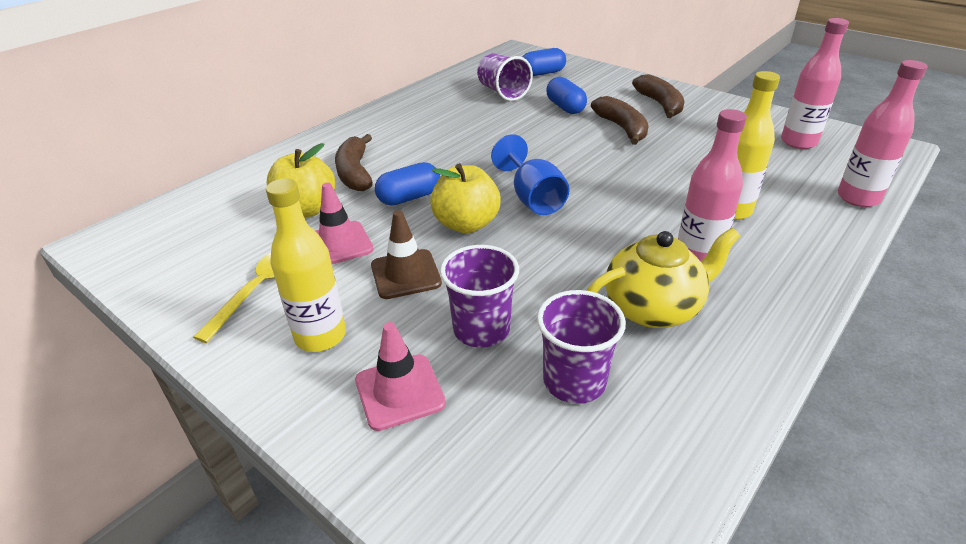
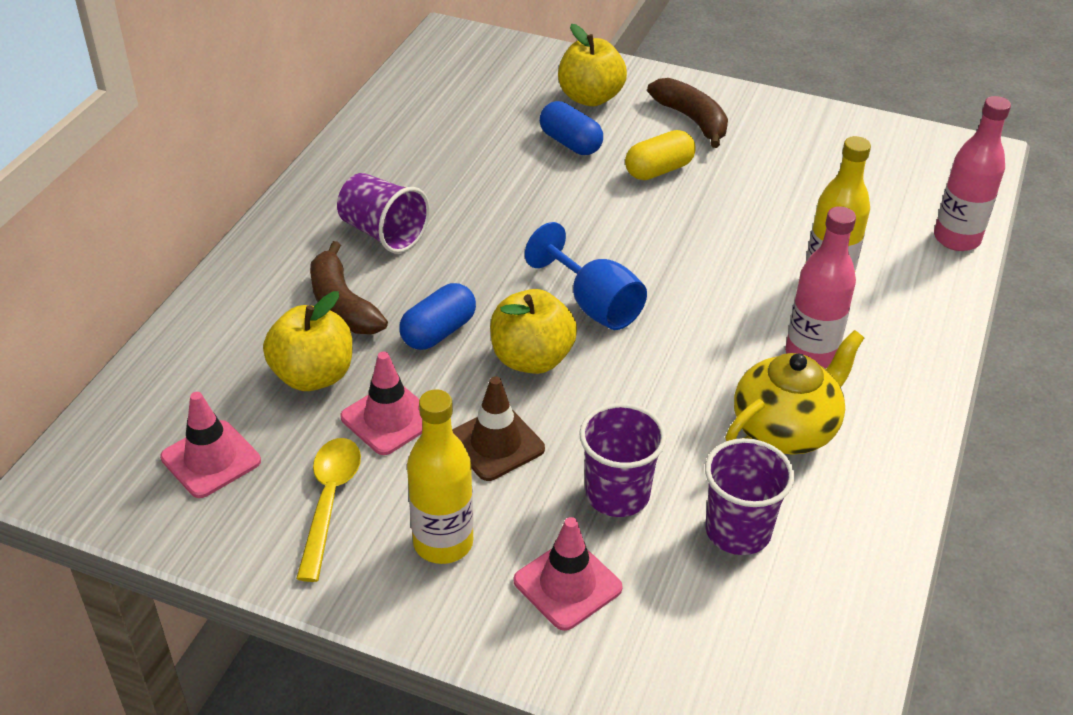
camera: 20 degrees left, 5 degrees up
(201, 247) = (211, 459): none -> pink traffic cone
(503, 92) = (472, 126): purple cup -> purple cup (383, 233)
(542, 73) = (511, 80): blue capsule -> none
(592, 86) = (590, 98): none -> yellow apple
(622, 128) = (659, 170): brown banana -> yellow capsule
(798, 142) = (875, 162): pink bottle -> none

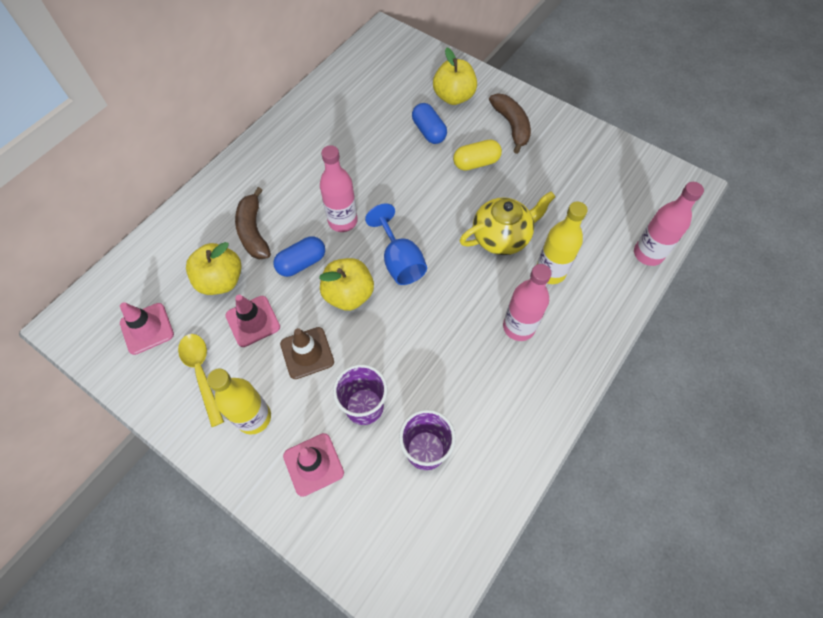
camera: 15 degrees right, 20 degrees up
(329, 501) = (201, 373): yellow spoon -> yellow spoon turned 45 degrees counterclockwise
(383, 233) = (294, 182): purple cup -> none
(482, 270) = (342, 221): none -> pink bottle
(786, 429) = (482, 380): yellow teapot -> yellow teapot (502, 237)

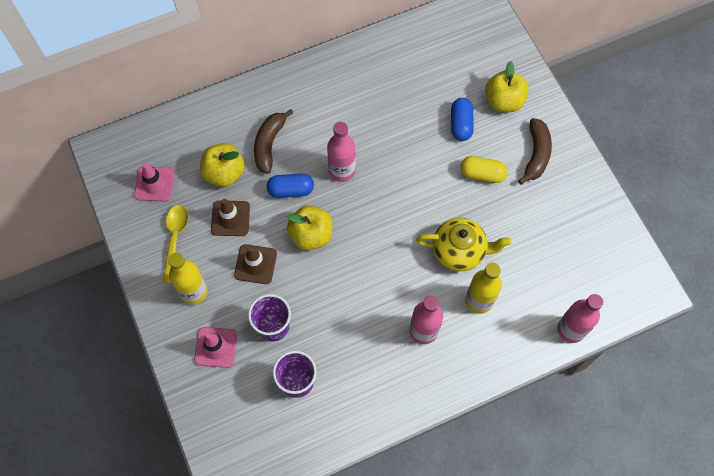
camera: 30 degrees right, 5 degrees up
(253, 321) = (230, 218): pink traffic cone -> brown traffic cone
(399, 261) = (366, 228): blue goblet -> none

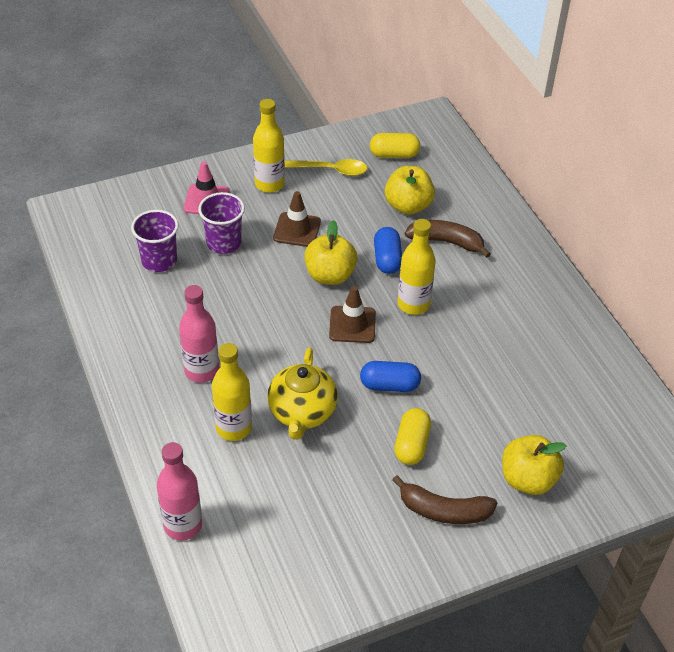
camera: 90 degrees right, 20 degrees down
(154, 184) = (394, 154): pink traffic cone -> yellow capsule
(230, 218) = (352, 211): brown traffic cone -> brown traffic cone (352, 324)
(342, 171) = (413, 304): pink bottle -> yellow bottle
(461, 124) = (486, 427): blue capsule -> blue capsule (389, 385)

